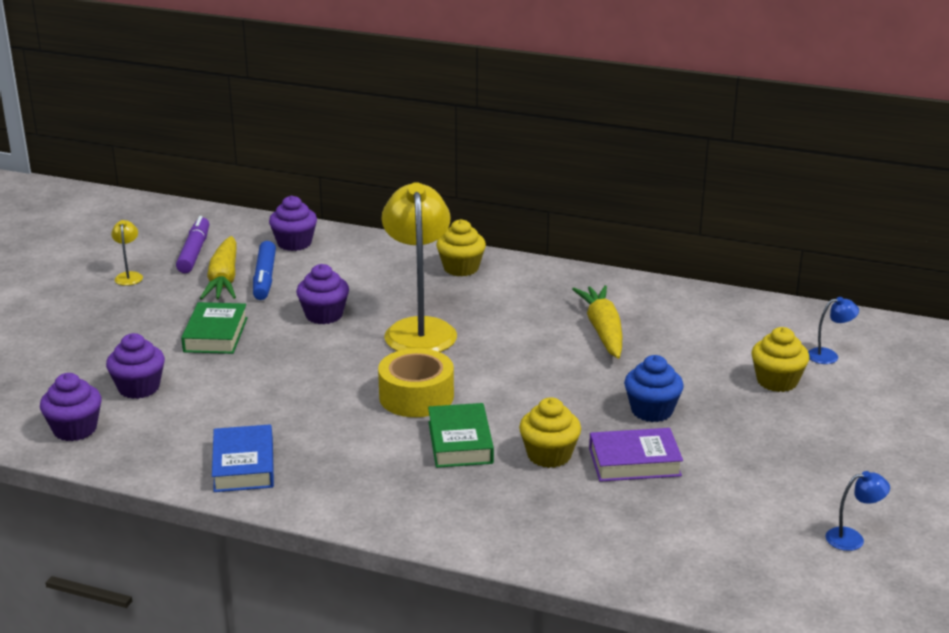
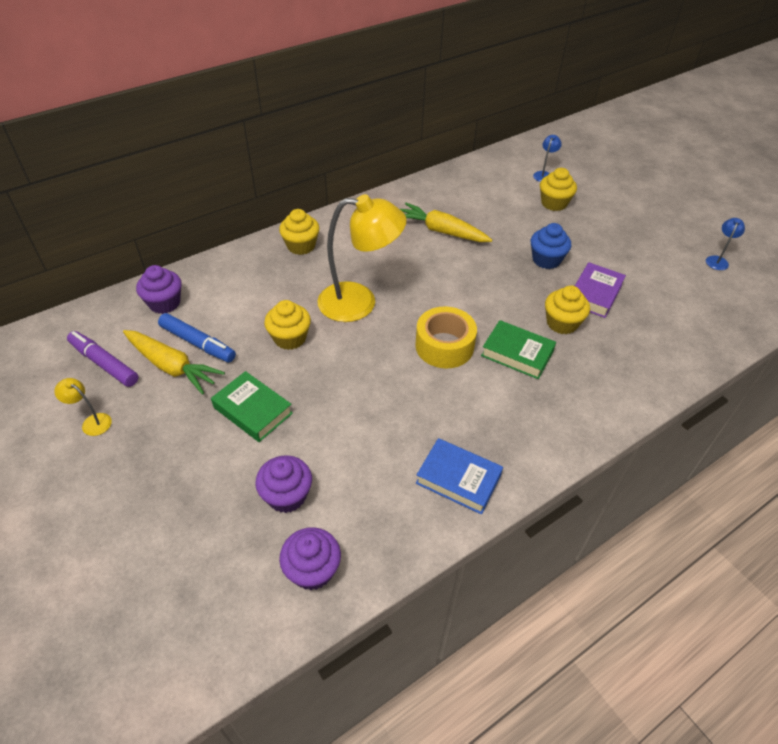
camera: 55 degrees left, 20 degrees up
(324, 315) = (290, 338): purple cupcake -> yellow cupcake
(419, 329) = (359, 302): yellow lamp -> yellow lamp turned 150 degrees clockwise

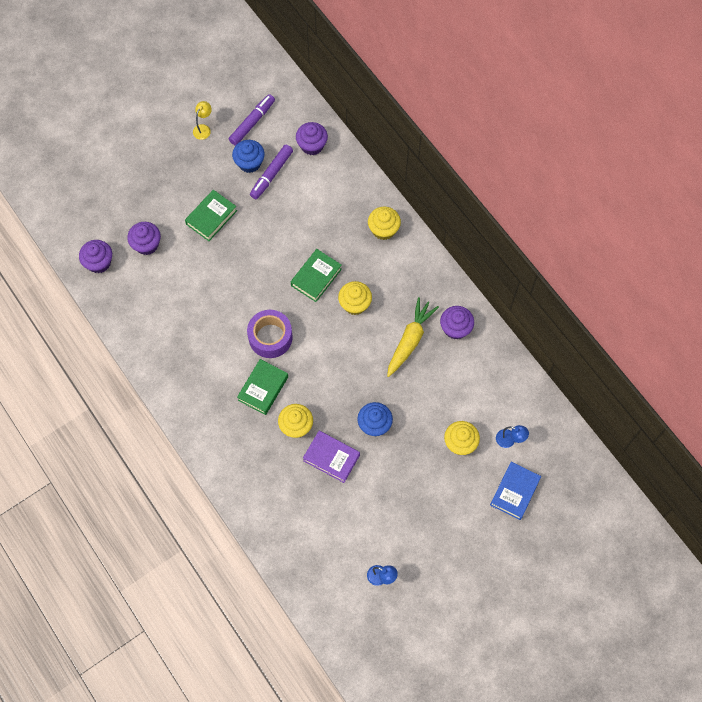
camera: 90 degrees right, 20 degrees up
(171, 366) = (249, 163): yellow carrot -> blue cupcake
(198, 343) = (271, 174): blue marker -> purple marker
(290, 338) = (277, 232): yellow cupcake -> yellow cupcake (355, 304)
(359, 302) = (316, 277): yellow lamp -> green book
(426, 201) = (455, 328): none -> purple cupcake
(444, 346) = (270, 337): yellow tape -> purple tape
(458, 479) = (155, 341): blue book -> blue book (514, 492)

